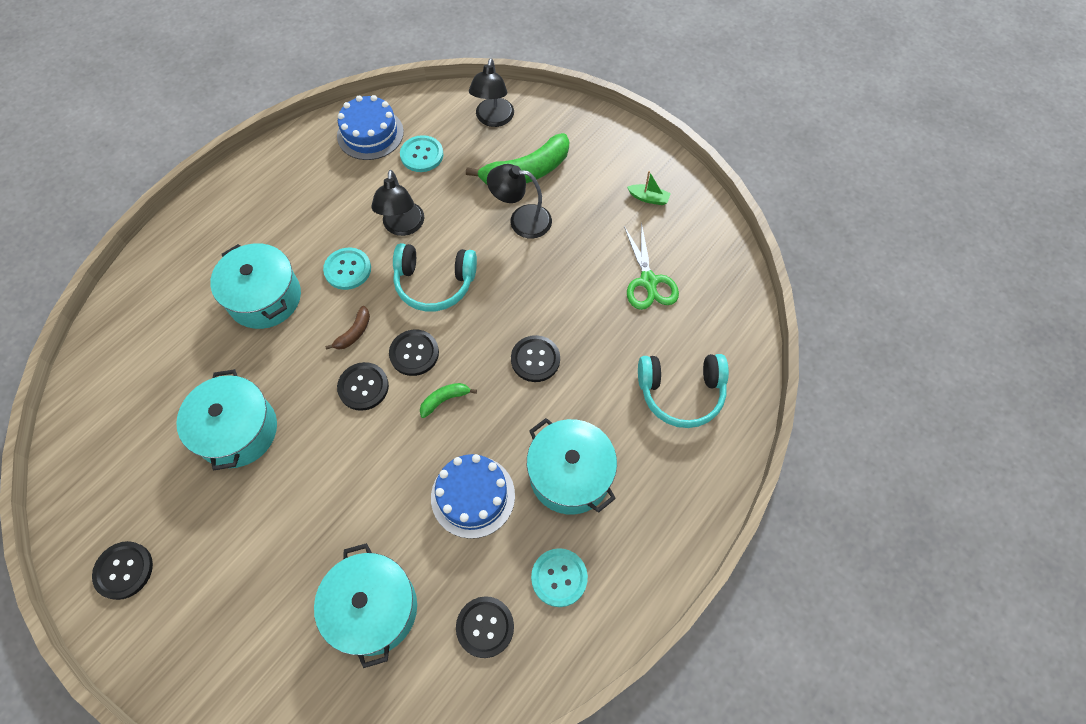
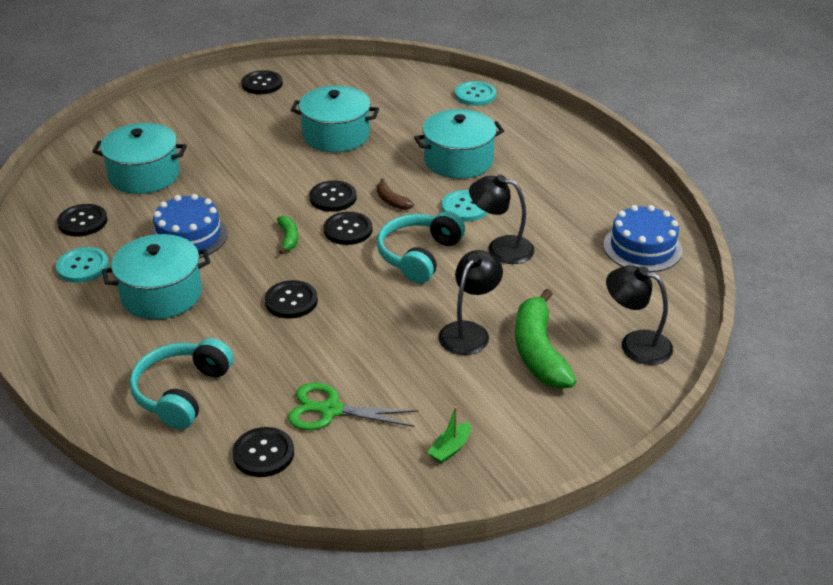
camera: 110 degrees right, 25 degrees down
(422, 155) = (597, 278): turquoise button -> turquoise button (475, 95)
(711, 307) = (263, 453): none -> black button

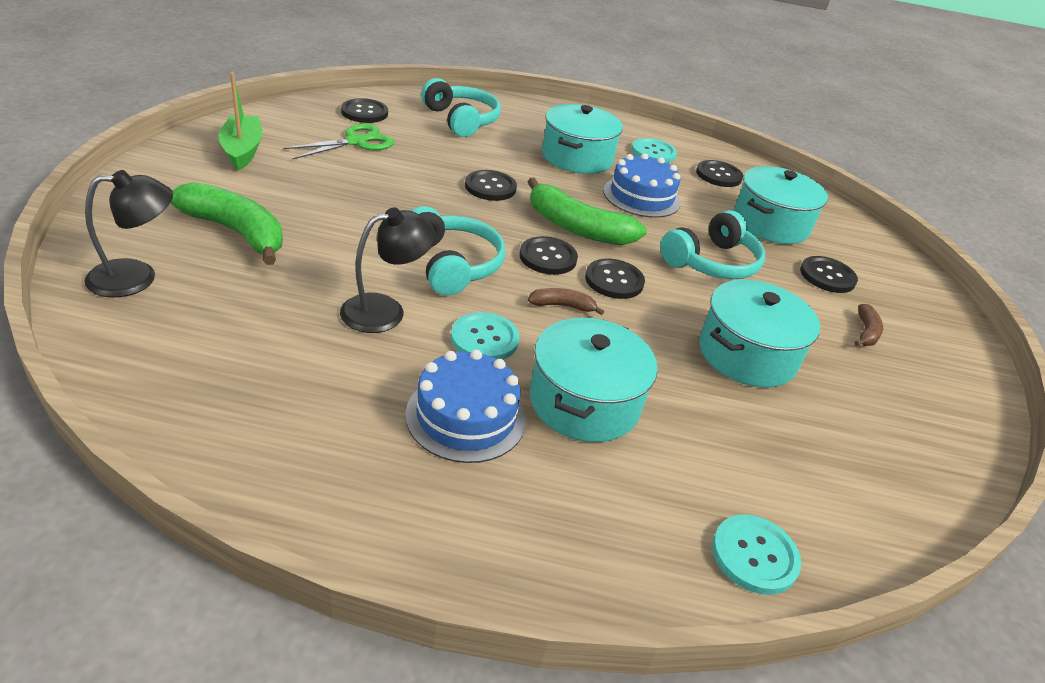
camera: 125 degrees right, 0 degrees up
(247, 110) = (866, 332): none -> brown banana
(247, 176) = (712, 262): none -> turquoise headphones
(262, 84) = (938, 378): black button -> black button (827, 276)
(288, 238) = (577, 228): green banana -> green banana, size x2.11
(450, 449) = (242, 150): green boat -> green boat, size x1.80
(469, 331) = (320, 222): black lamp -> none
(642, 247) = (212, 400): blue cake -> blue cake (466, 416)

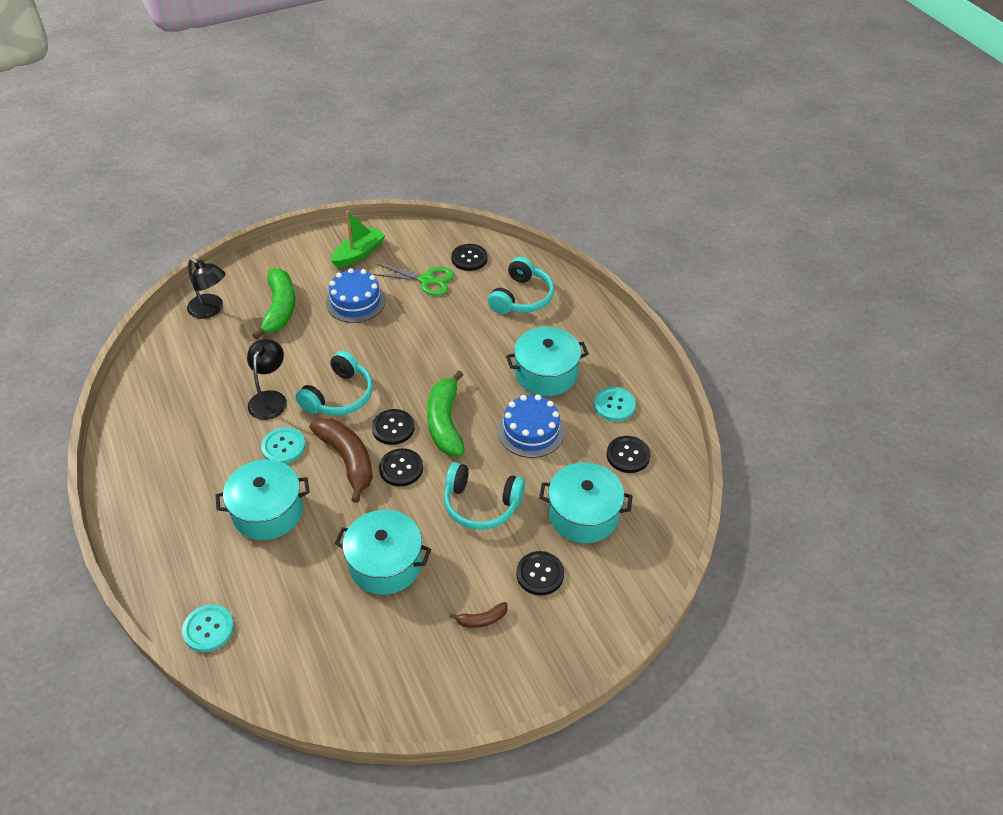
camera: 60 degrees right, 10 degrees up
(385, 310) = (270, 398): black lamp -> black lamp turned 105 degrees counterclockwise
(466, 416) = (216, 474): blue cake -> blue cake (355, 301)
(490, 187) = (446, 361): black button -> none
(562, 306) = (348, 460): brown banana -> brown banana, size x2.11

